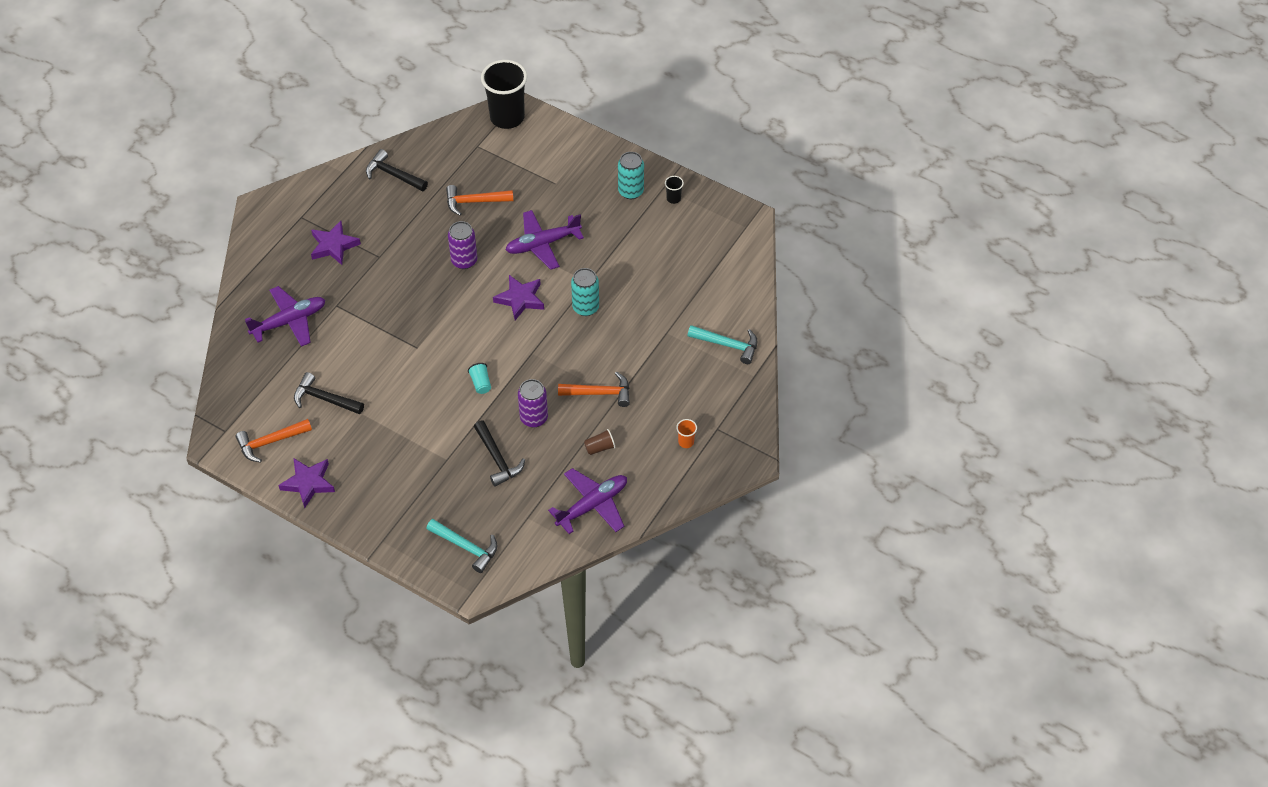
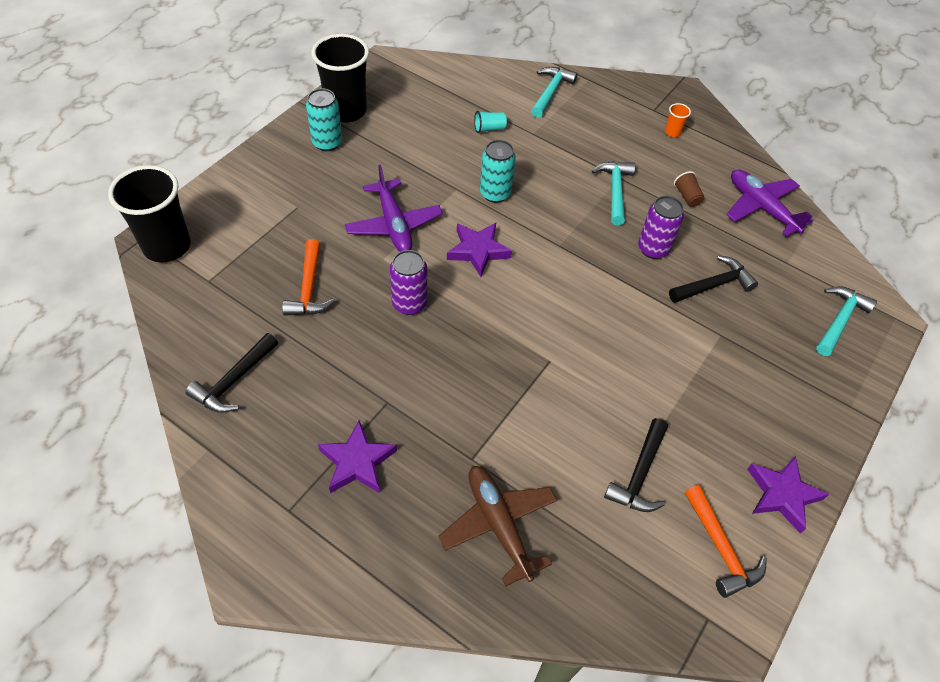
camera: 90 degrees left, 0 degrees up
(289, 321) = (498, 525): purple plane -> brown plane
(481, 383) = (605, 295): turquoise cup -> turquoise cup (489, 129)
(600, 393) = (615, 191): orange hammer -> turquoise hammer
(673, 198) = (346, 111): black cup -> black cup, size x2.48

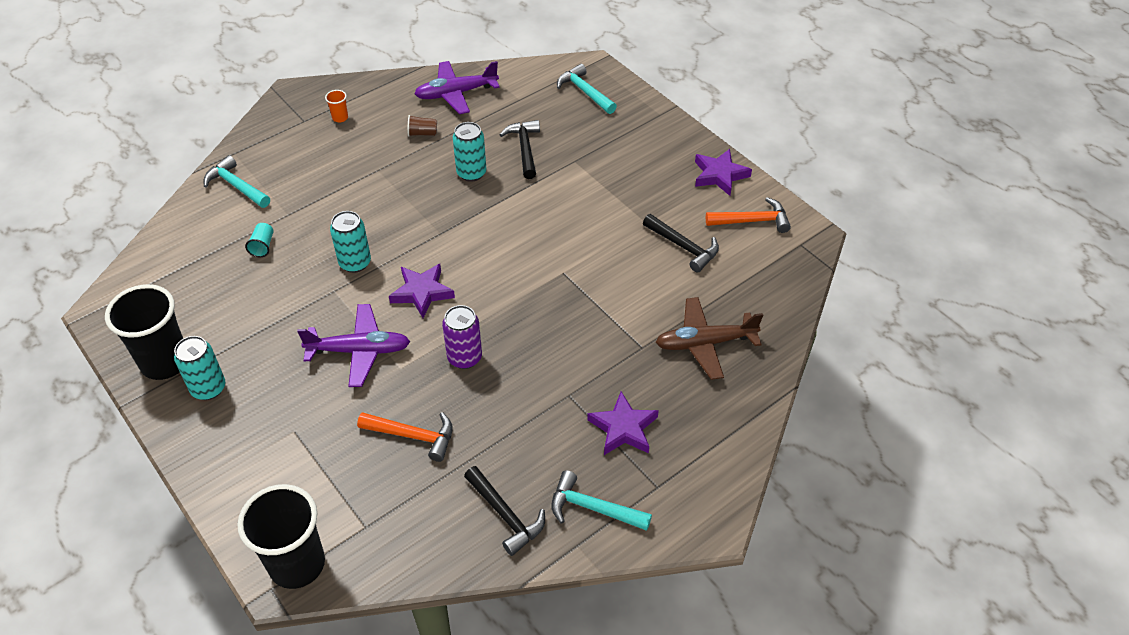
camera: 70 degrees left, 5 degrees down
(615, 191) = (393, 177): turquoise hammer -> turquoise hammer (593, 508)
(653, 249) = (471, 173): purple can -> turquoise can

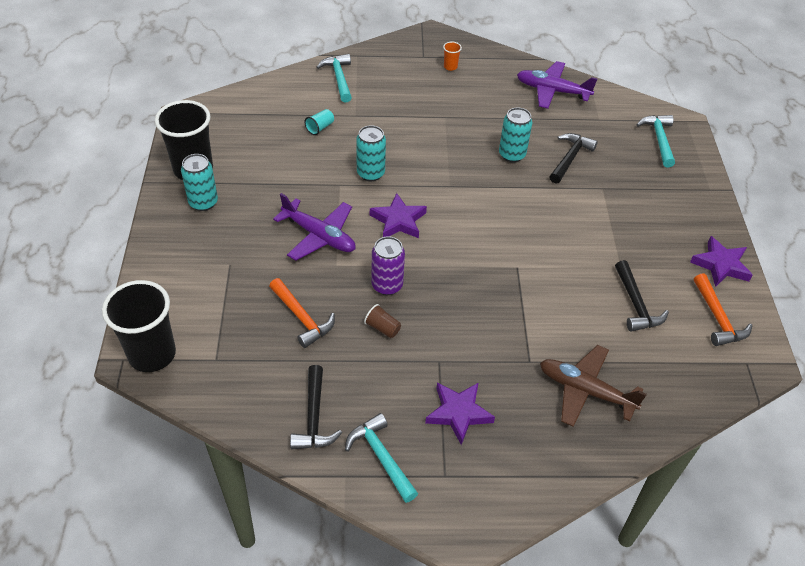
camera: 35 degrees right, 0 degrees up
(422, 133) = (500, 107): brown cup -> brown cup (382, 328)
(752, 221) = (717, 318): orange hammer -> orange hammer turned 45 degrees clockwise

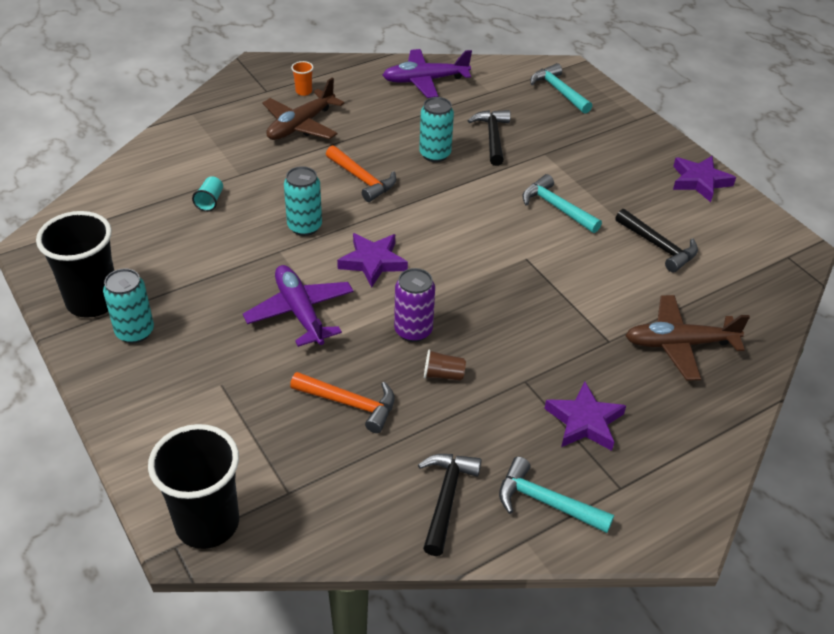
camera: 30 degrees left, 5 degrees down
(314, 417) = (446, 498): black hammer -> black hammer turned 135 degrees counterclockwise
(319, 236) = (300, 312): purple plane -> purple plane turned 120 degrees counterclockwise
(339, 78) = (190, 143): turquoise hammer -> turquoise hammer (556, 207)
(427, 93) = (301, 125): none -> brown plane
(717, 318) = (734, 228): orange hammer -> orange hammer (362, 179)

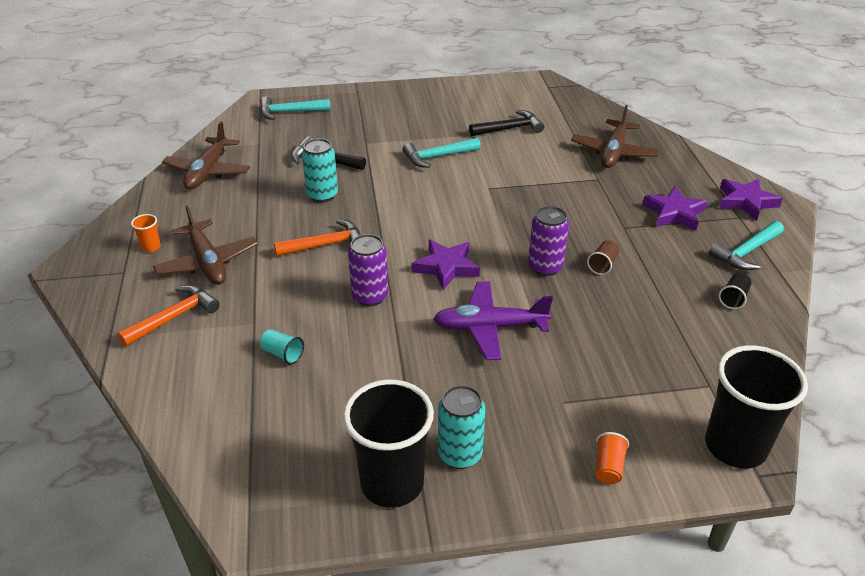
camera: 65 degrees left, 5 degrees down
(150, 430) = (608, 467): none -> orange cup
(304, 226) = (370, 296): turquoise can -> purple can
(350, 404) = (617, 324): orange hammer -> orange hammer (174, 317)
(425, 80) = (208, 171): purple plane -> brown plane
(446, 498) = (733, 298): black hammer -> black cup
(700, 181) = (450, 91): purple star -> purple star (746, 202)

